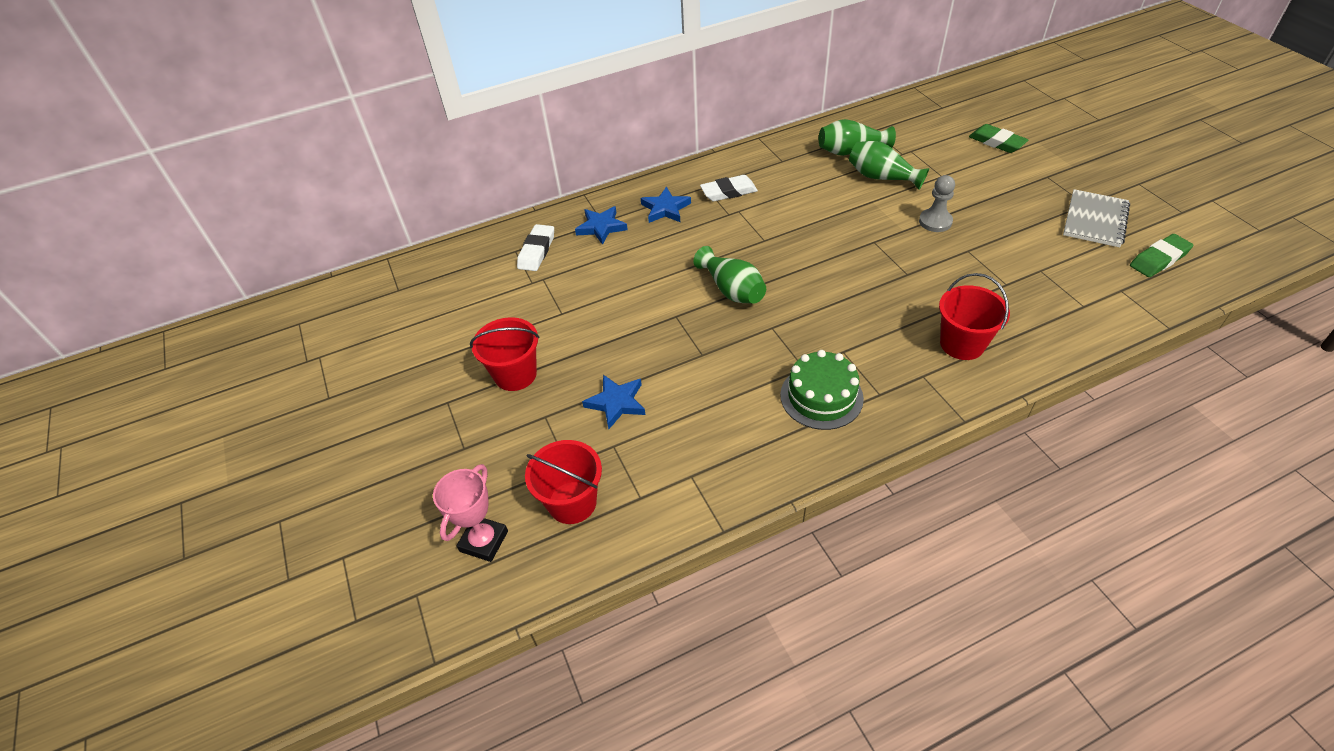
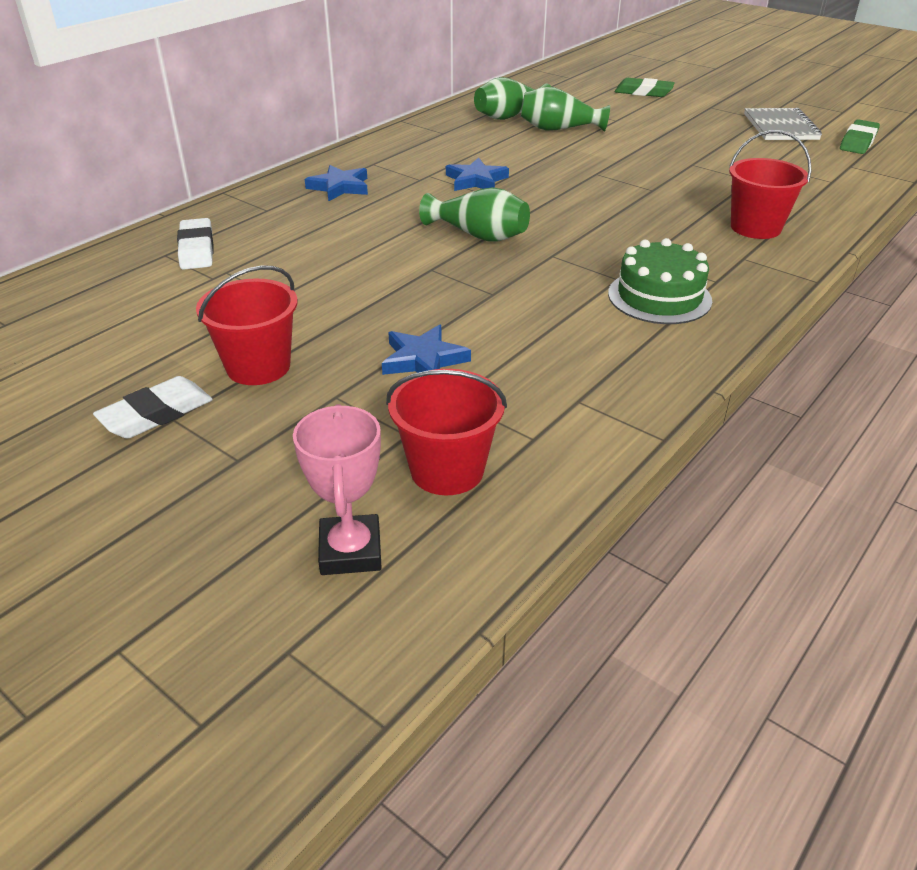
camera: 30 degrees left, 10 degrees down
(601, 227) = (270, 214): blue star -> blue star (476, 180)
(728, 192) = (404, 163): white eraser -> white eraser (156, 414)
(935, 222) = (641, 150): grey pawn -> none

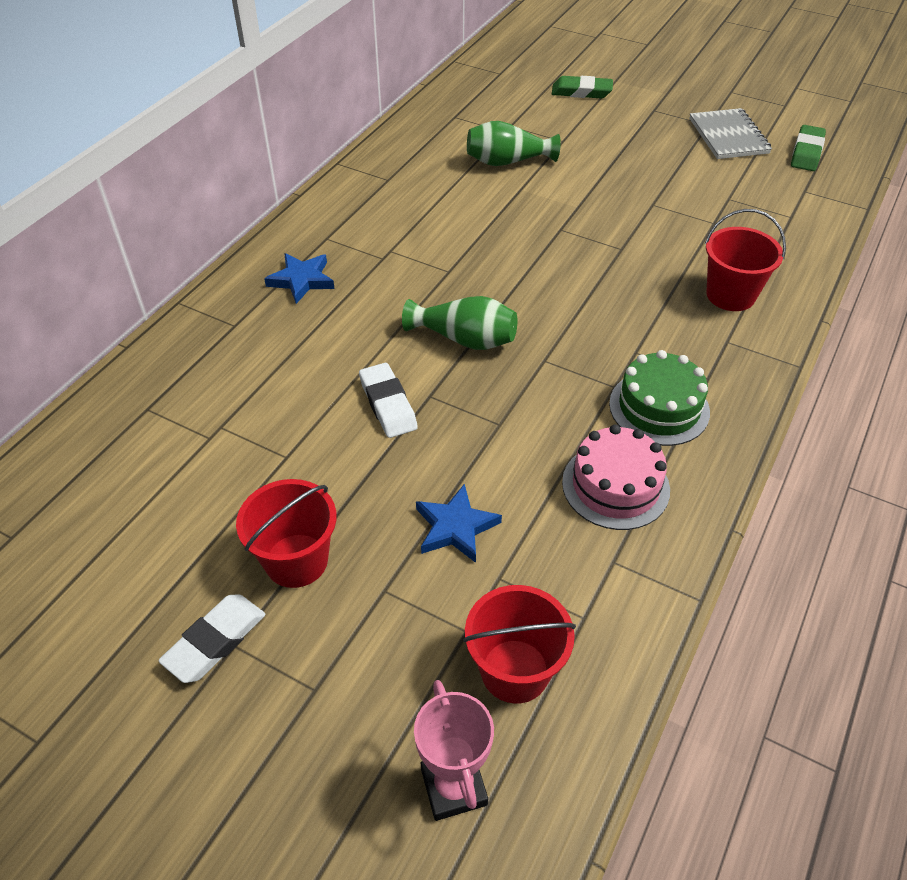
camera: 10 degrees left, 10 degrees up
(196, 249) = (178, 396): white eraser -> white eraser (388, 404)
(476, 180) = (441, 253): blue star -> none
(509, 116) = (451, 145): green vase -> none
(597, 347) = (615, 486): none -> pink cake

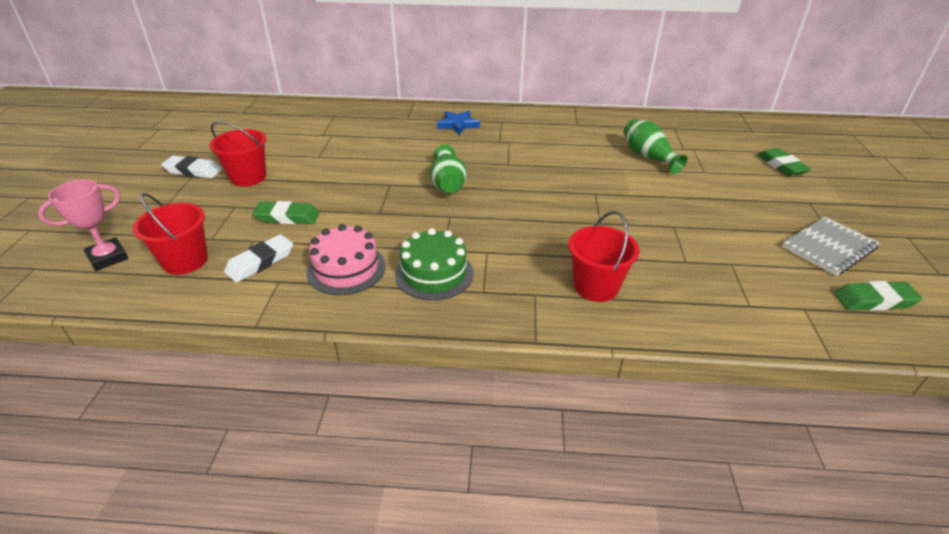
camera: 65 degrees right, 10 degrees down
(388, 404) = (374, 173): white eraser -> white eraser (260, 262)
(455, 527) = (287, 217): blue star -> green eraser

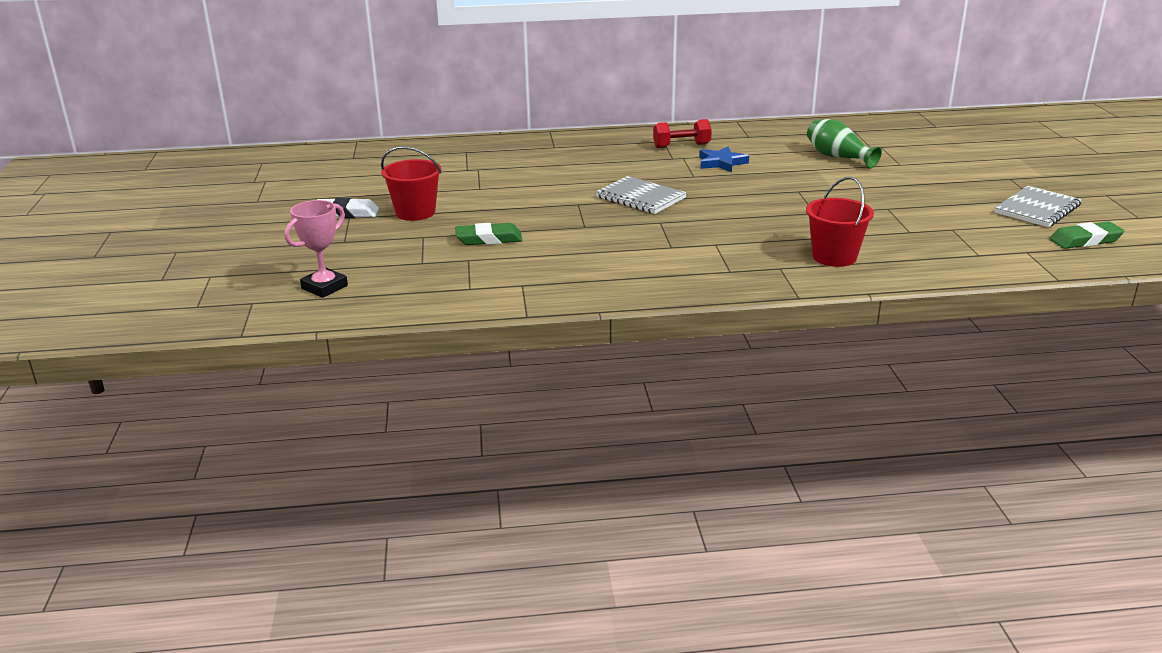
camera: 10 degrees left, 10 degrees down
(185, 261) = (411, 281): red bucket -> none
(260, 262) = (491, 274): white eraser -> none
(346, 269) = (584, 269): pink cake -> none
(434, 273) = (674, 264): green cake -> none
(448, 184) = (640, 198): green vase -> grey notebook
(458, 125) = (616, 148): blue star -> blue star (721, 163)
(514, 129) = (681, 146): none -> red dumbbell
(781, 166) = (975, 152): green eraser -> none

